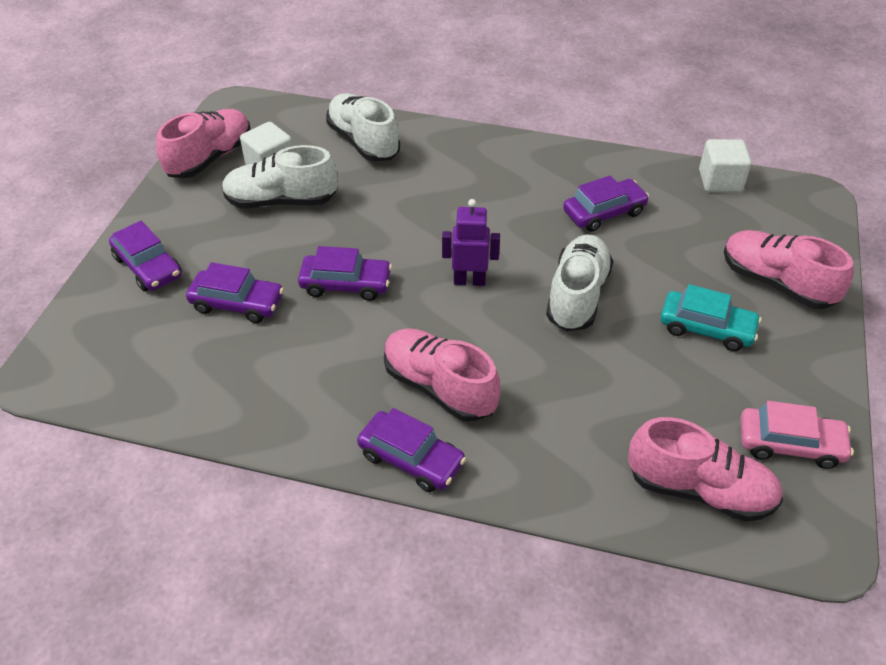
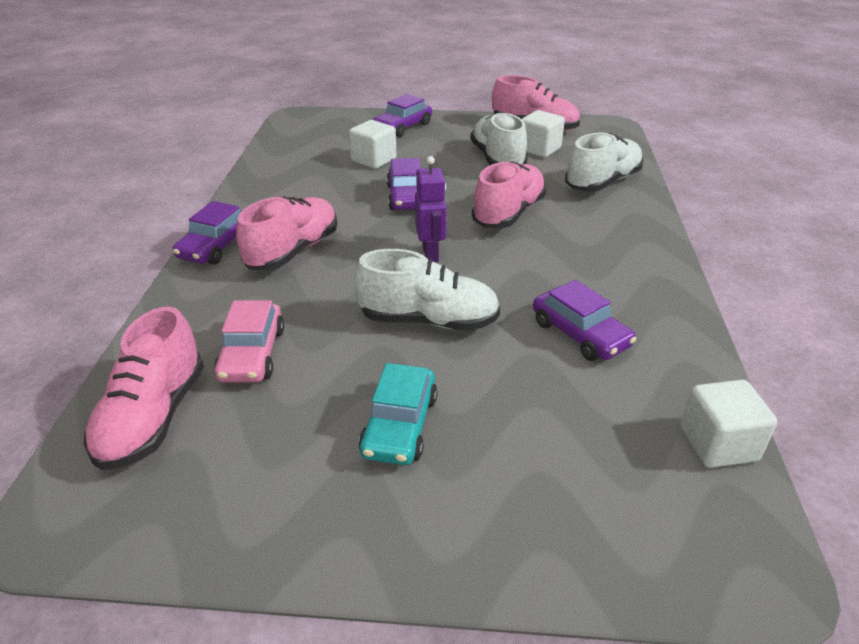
camera: 80 degrees right, 10 degrees down
(237, 303) = (373, 160): purple car -> white cube
(776, 283) = (509, 504): pink shoe -> pink shoe (508, 213)
(790, 444) = (207, 503): pink car -> pink car (252, 354)

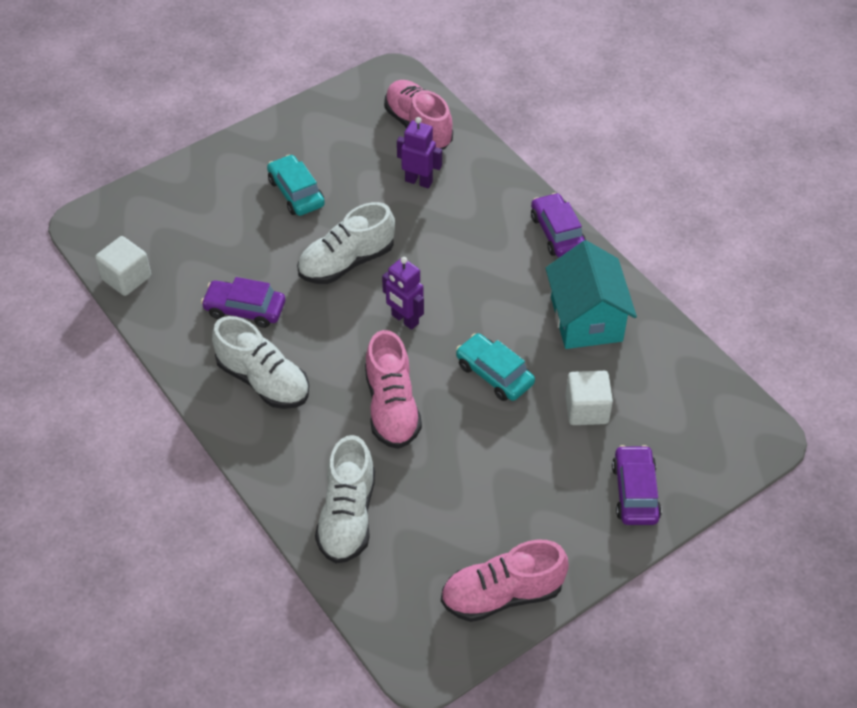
camera: 140 degrees right, 15 degrees up
(252, 354) = (419, 181): pink car -> purple robot
(293, 251) = (501, 261): pink shoe -> none
(295, 193) = (586, 319): none -> turquoise house
(407, 197) = (494, 374): purple car -> turquoise car
(497, 159) = (478, 492): white shoe -> white shoe (263, 380)
(539, 149) = (455, 543): white cube -> none

